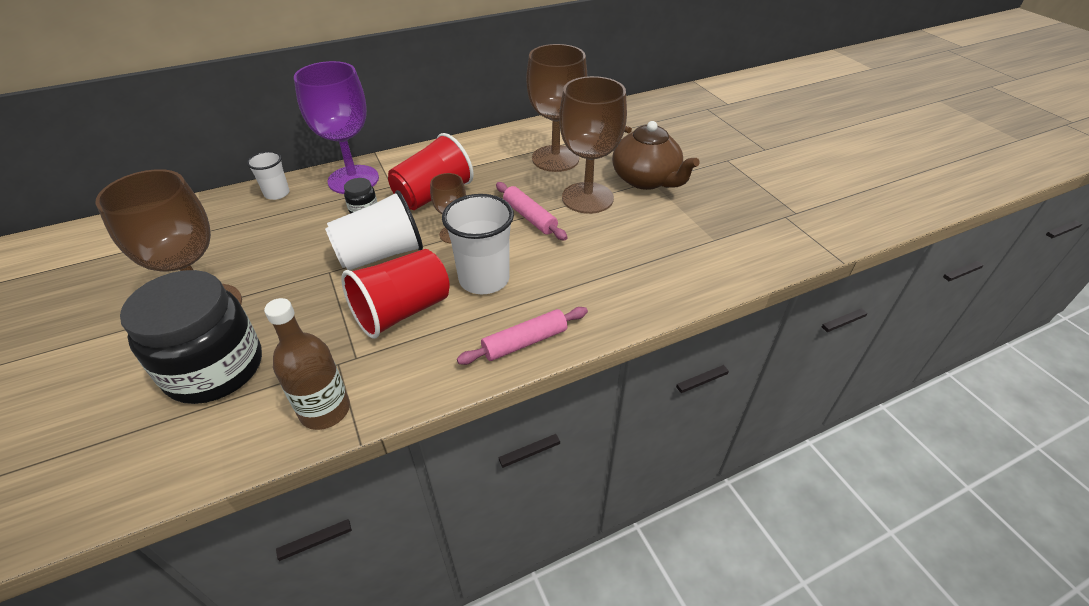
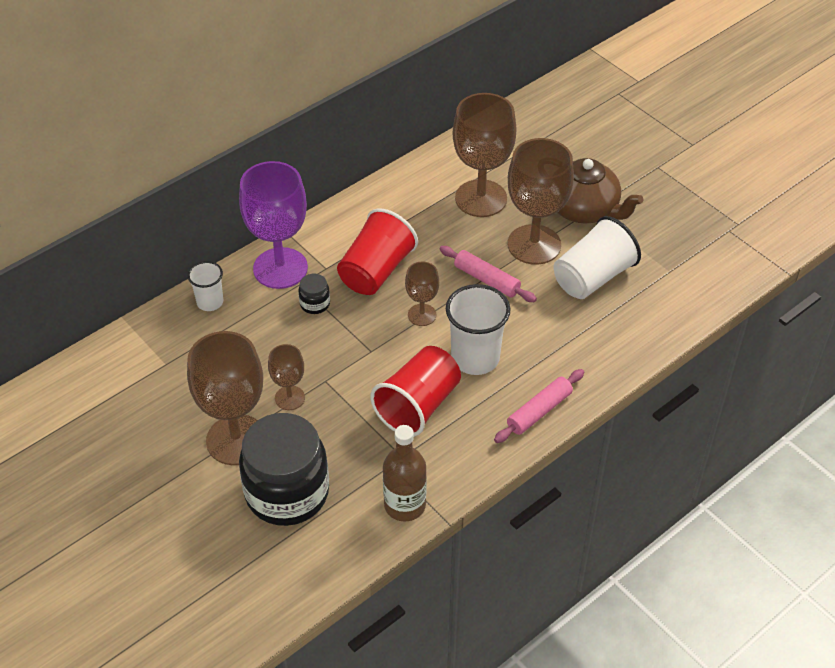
camera: 15 degrees left, 5 degrees up
(285, 280) = (290, 398): none -> brown goblet
(381, 255) = (364, 352): white cup -> white cup (593, 277)

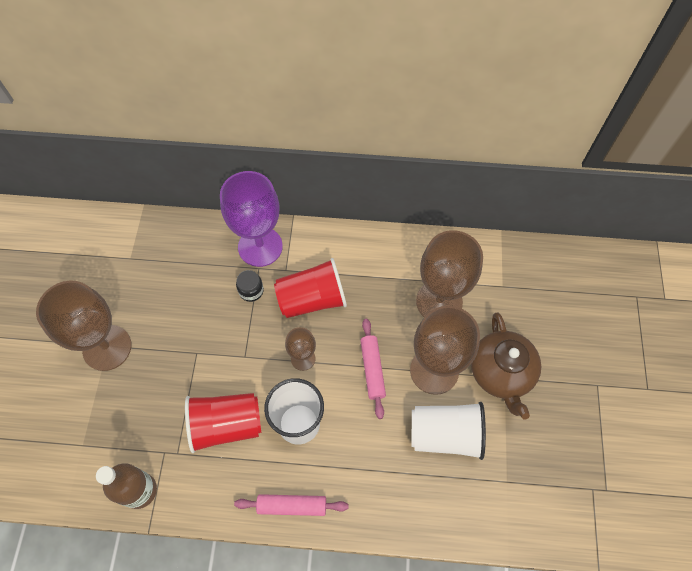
camera: 45 degrees right, 15 degrees up
(210, 302) = (197, 236): white cup -> none
(287, 493) = (91, 412): black jar -> none
(290, 398) = (165, 346): brown goblet -> none

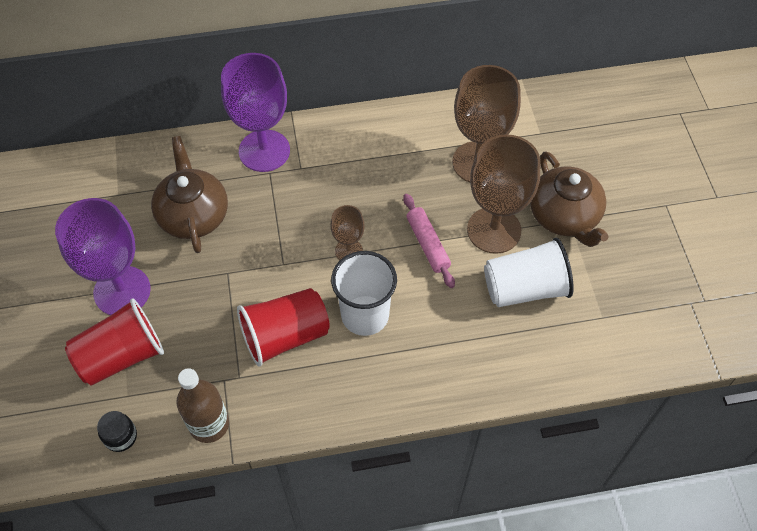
camera: 15 degrees left, 5 degrees down
(107, 347) = (122, 291): brown goblet -> purple goblet
(185, 292) = (193, 215): none -> brown teapot
(251, 291) = (268, 197): black jar -> black jar (120, 436)
(292, 506) = (384, 396): pink rolling pin -> none
(312, 299) = (340, 190): red cup -> red cup (121, 356)

